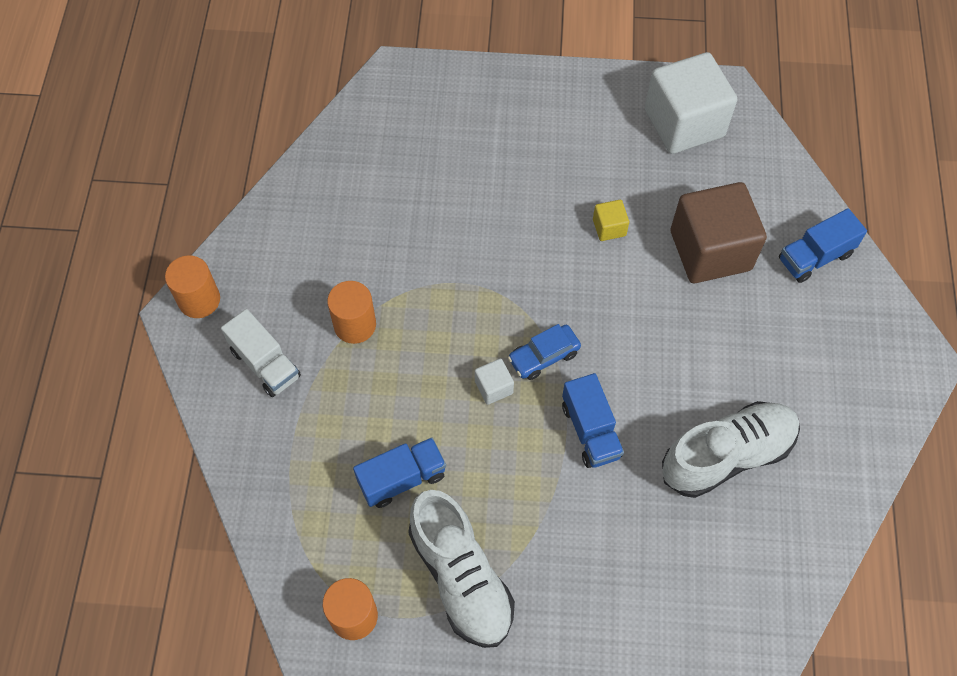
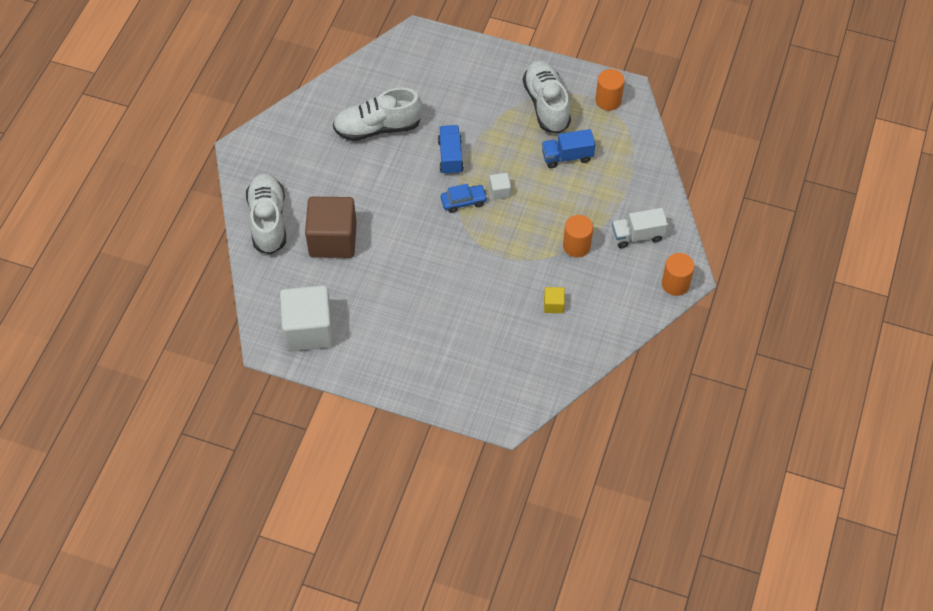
camera: 165 degrees left, 5 degrees down
(265, 363) = (637, 235): white truck -> white truck turned 75 degrees counterclockwise
(609, 227) = (392, 269): yellow cube -> yellow cube (553, 305)
(815, 257) = (268, 221): blue truck -> white shoe

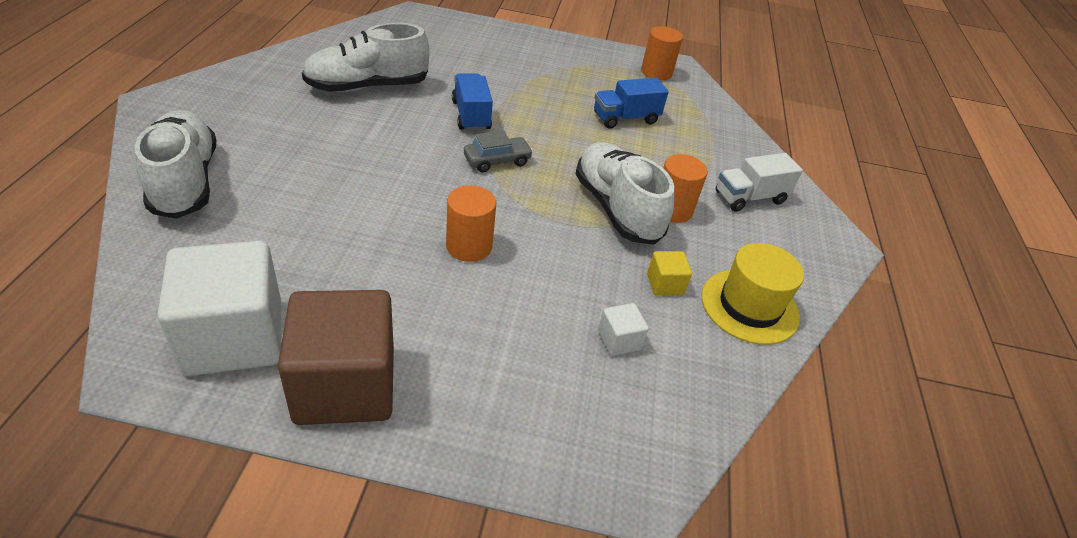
camera: 15 degrees left, 15 degrees down
(333, 240) = (293, 204): brown cube -> brown cube (345, 385)
(463, 201) = (497, 161): blue car -> grey car
(500, 191) = (546, 151): white cube -> white cube (619, 340)
(546, 105) = (584, 73): white shoe -> white shoe (616, 208)
(603, 322) = (749, 306): none -> yellow hat
(675, 284) = (829, 253): orange cylinder -> orange cylinder (469, 246)

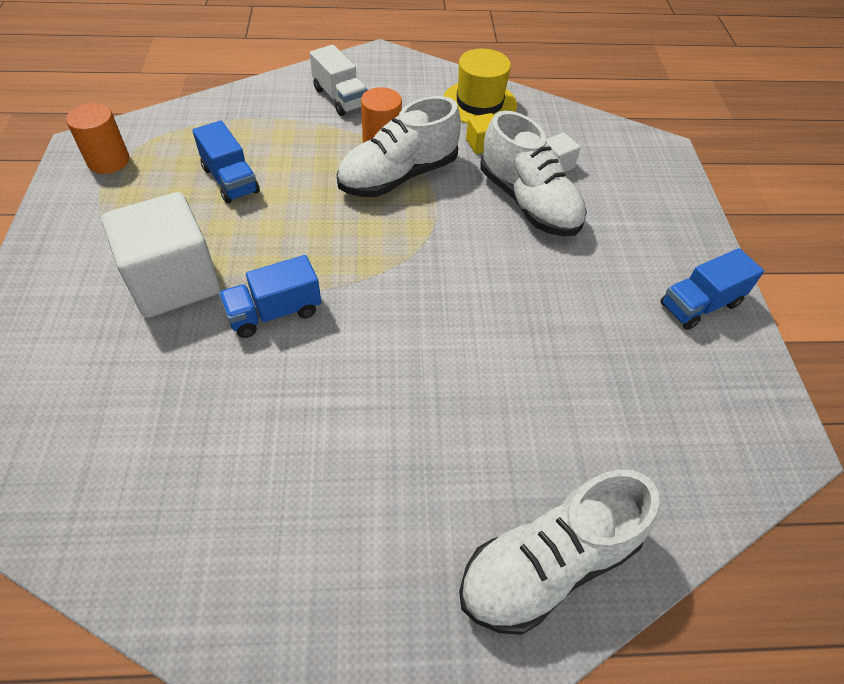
camera: 100 degrees left, 10 degrees up
(234, 337) = (711, 395): white cube -> white cube (174, 281)
(345, 385) = (699, 304): brown cube -> blue truck
(367, 87) = (238, 446): white shoe -> white shoe (528, 202)
(469, 246) = (506, 266): orange cylinder -> none
(497, 161) = (360, 271): grey car -> none

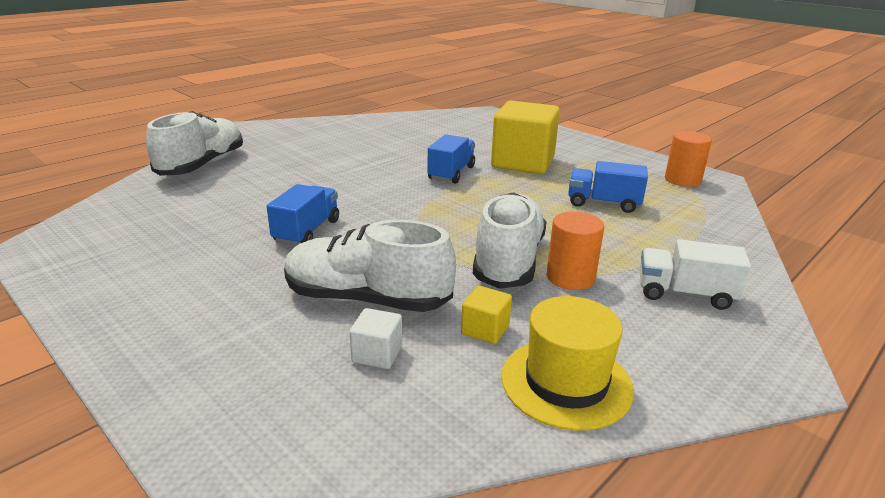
camera: 140 degrees right, 25 degrees down
(174, 281) = (523, 162): white cube -> yellow cube
(699, 304) = (125, 298): blue truck -> blue truck (307, 231)

